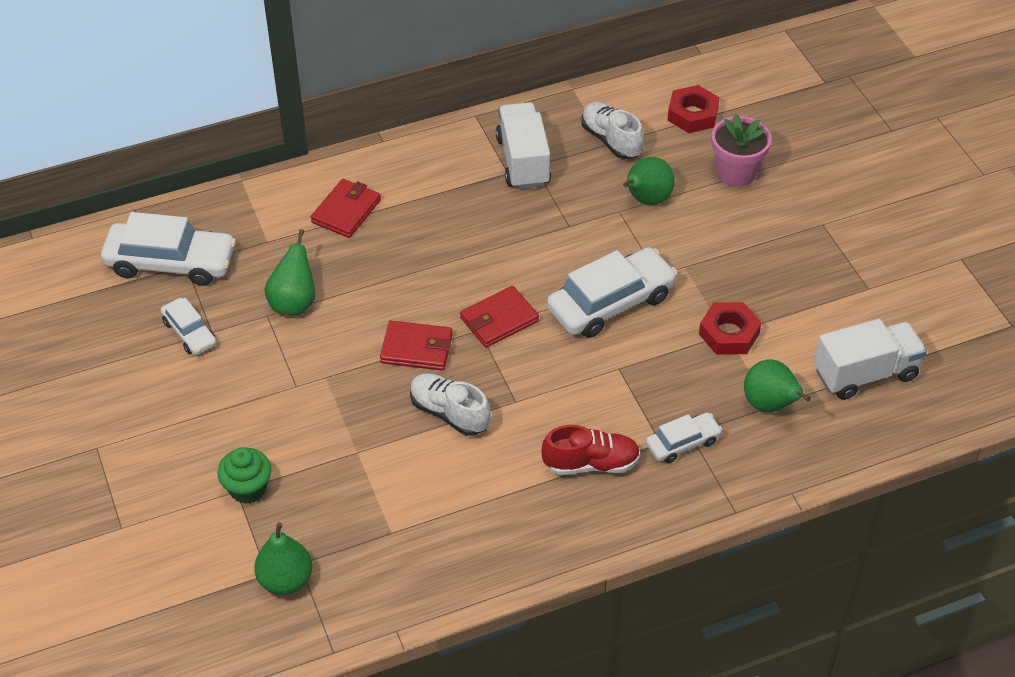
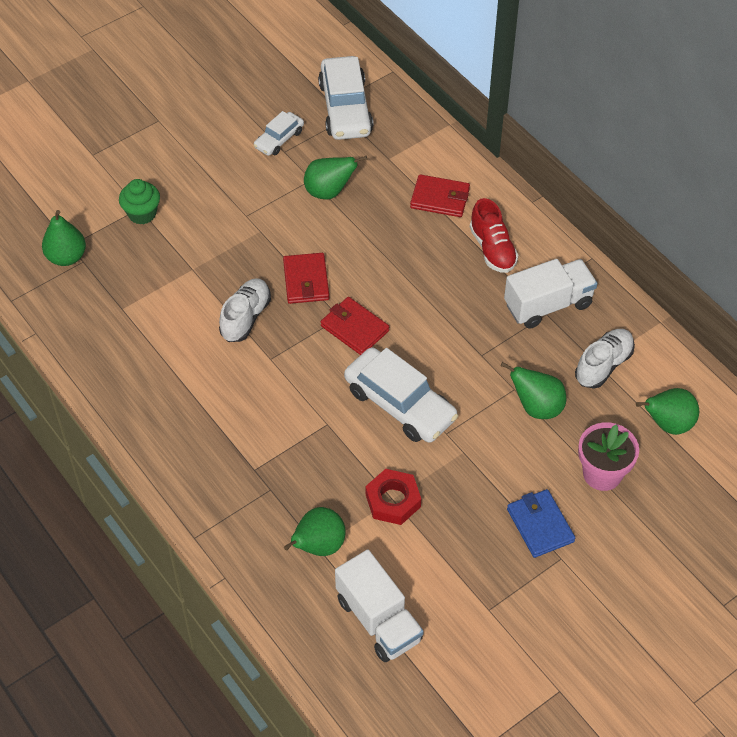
camera: 75 degrees right, 5 degrees up
(591, 463) = (219, 424): red shoe -> red shoe (492, 249)
(682, 443) = (258, 486): white car -> none
(692, 114) = (667, 424): red nut -> green pear
(783, 230) = (540, 525): none -> blue wallet

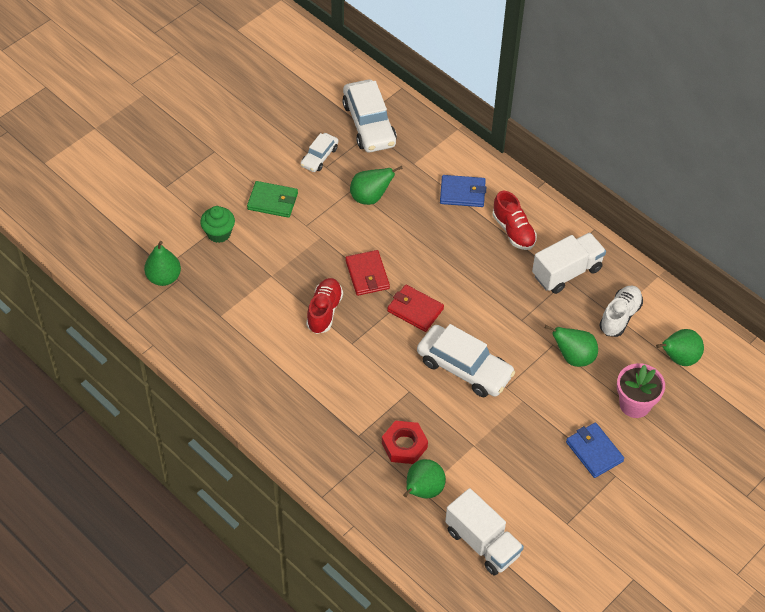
camera: 10 degrees left, 0 degrees up
(213, 184) = (272, 201): none -> green wallet
(246, 317) = (324, 311): white shoe -> red shoe
(393, 500) = (474, 446): red nut -> red nut (404, 445)
(440, 198) = (462, 193): red wallet -> blue wallet

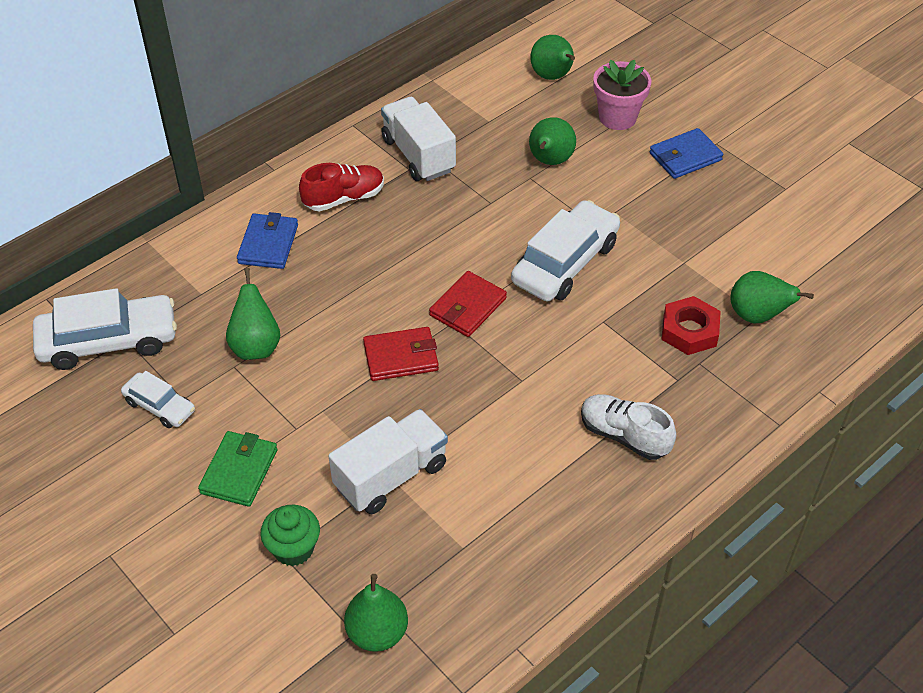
camera: 85 degrees left, 5 degrees down
(324, 311) = (463, 410): red shoe -> none
(482, 543) = (824, 264): white truck -> white truck (391, 476)
(620, 316) = (490, 117): white shoe -> white shoe (624, 435)

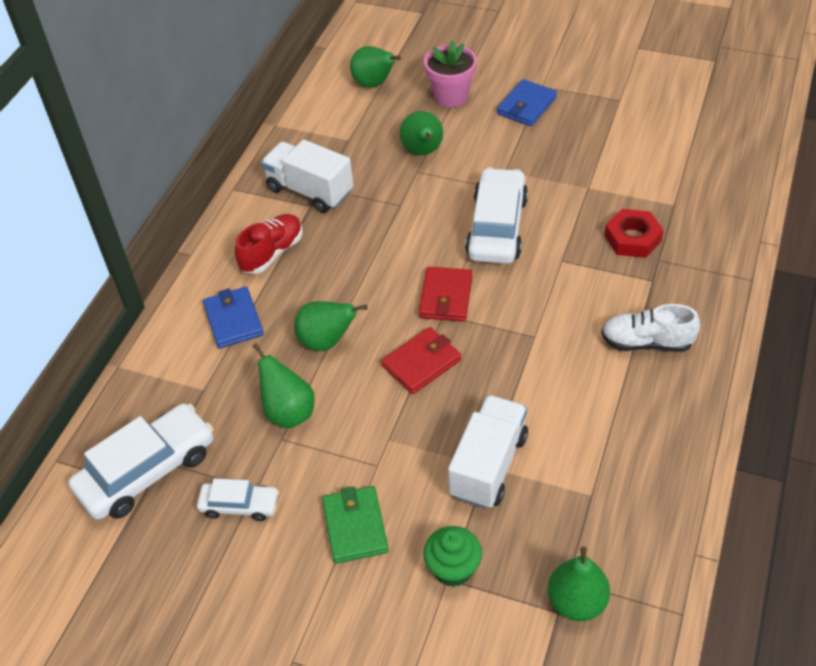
camera: 25 degrees left, 0 degrees up
(757, 316) = (673, 205): green pear -> green pear (327, 341)

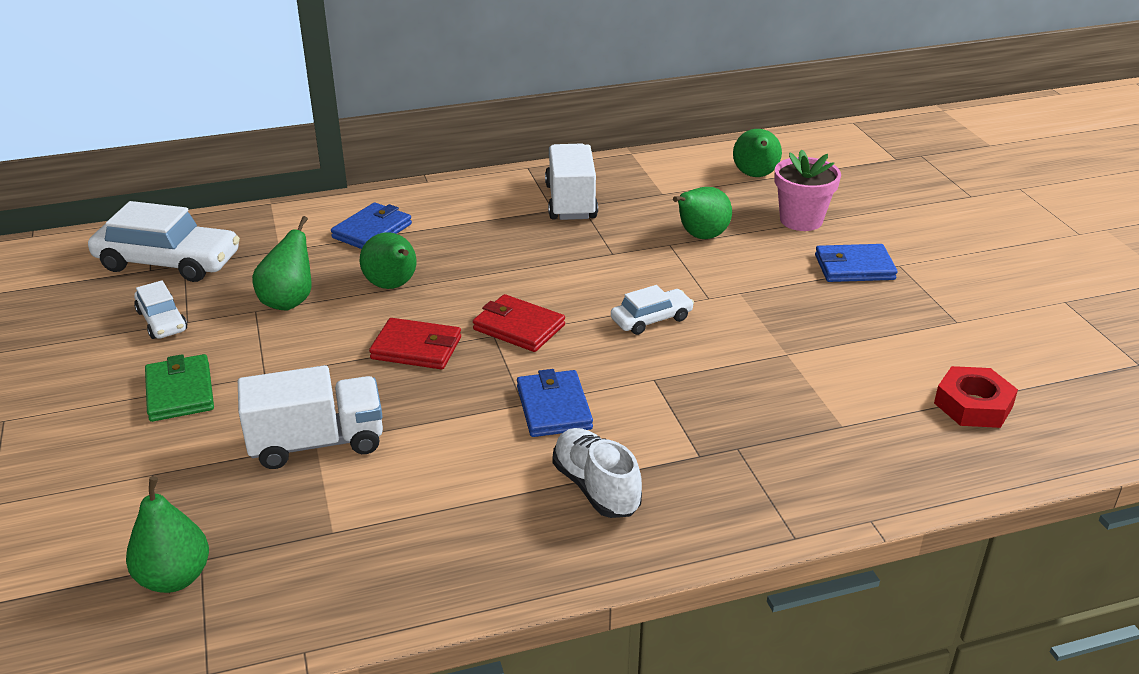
camera: 50 degrees right, 15 degrees down
(272, 253) = (472, 216): red shoe -> none
(355, 527) = (180, 392): green wallet -> green wallet turned 60 degrees counterclockwise
(446, 297) = (519, 327): red wallet -> red wallet turned 60 degrees clockwise
(453, 569) = (166, 472): green cupcake -> none
(497, 227) = (651, 319): white car -> white car, size x0.54
(551, 323) = (554, 408): none -> blue wallet
(632, 238) = (747, 415): red nut -> red nut (973, 405)

